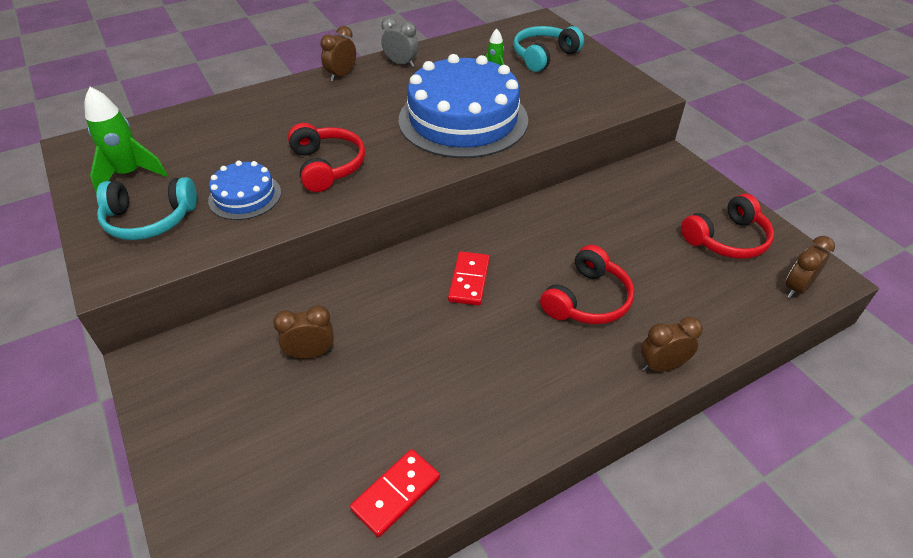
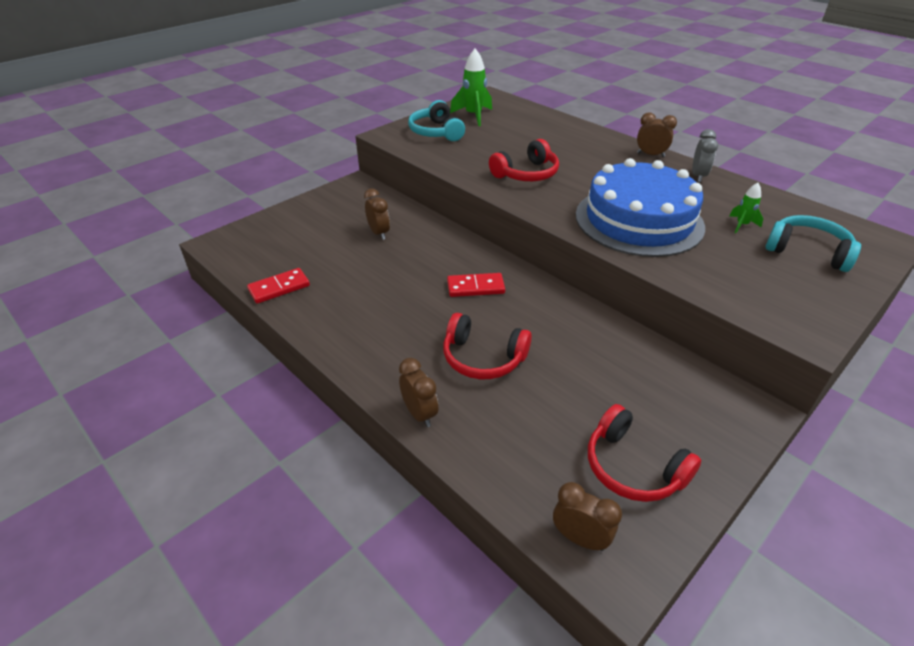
camera: 75 degrees right, 5 degrees down
(245, 196) = (474, 153): blue cake -> none
(396, 493) = (279, 288): red domino -> red domino turned 60 degrees counterclockwise

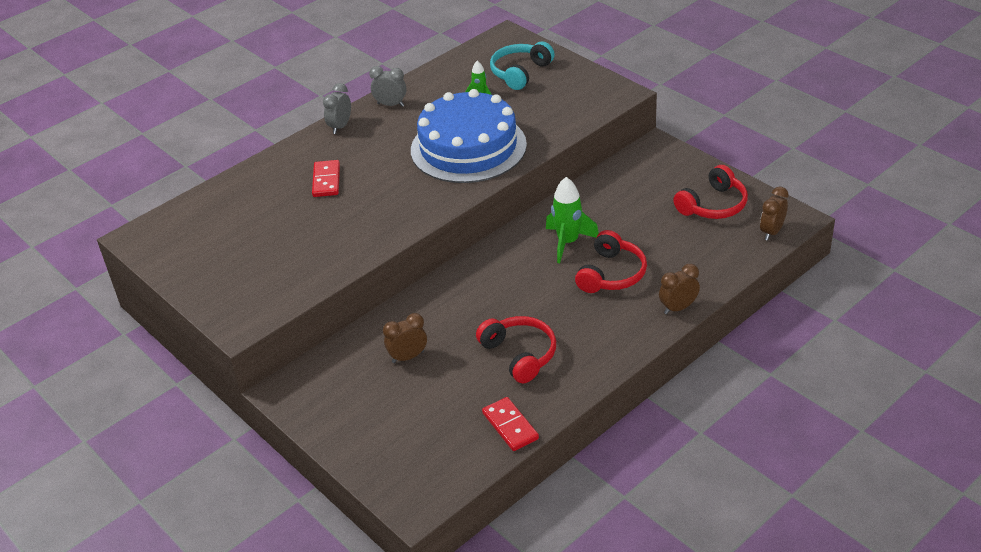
camera: 85 degrees left, 0 degrees up
(436, 132) = (243, 282): turquoise headphones -> none
(473, 116) = (201, 251): green rocket -> green rocket (568, 242)
(475, 287) = (513, 279): red domino -> red domino (326, 181)
(526, 174) = (368, 210): red headphones -> red headphones (520, 354)
(650, 155) = (340, 127): brown clock -> grey clock

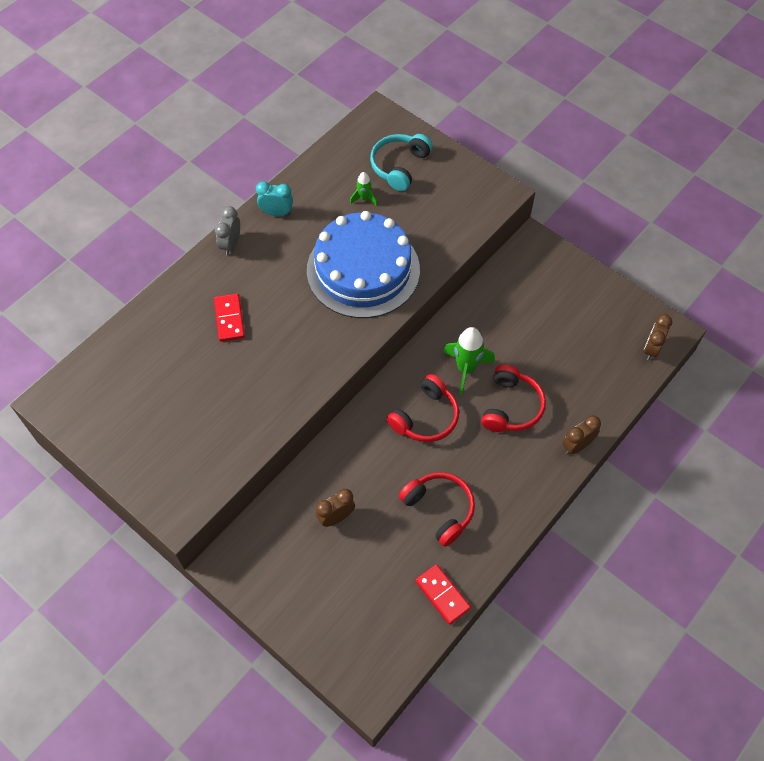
camera: 10 degrees left, 20 degrees up
(390, 105) = (277, 213): grey clock -> turquoise clock
(713, 205) = (595, 317): red headphones -> red headphones (426, 417)

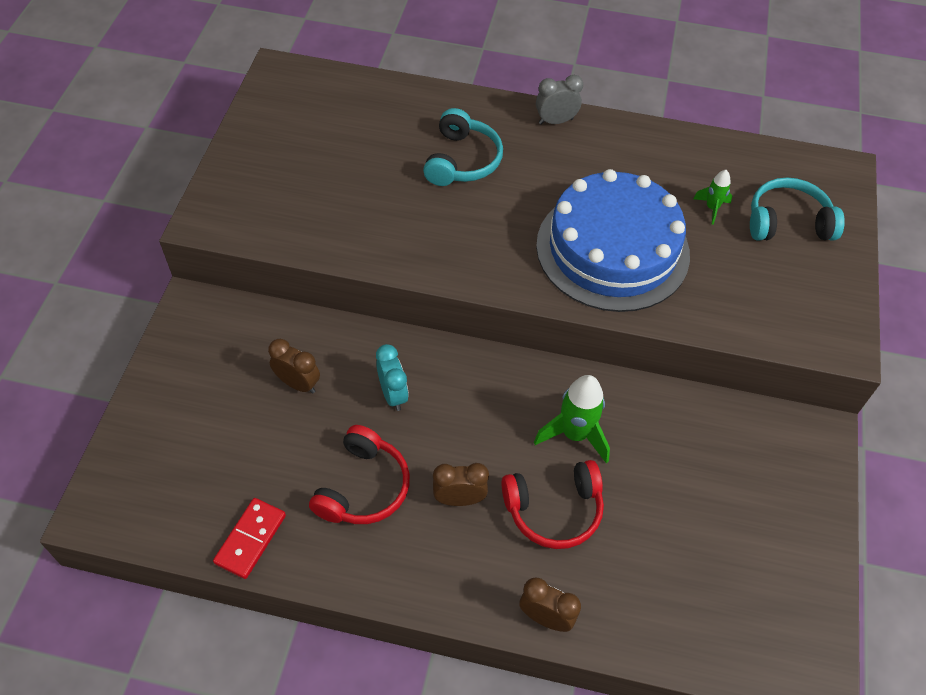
camera: 60 degrees right, 5 degrees down
(229, 319) = (462, 160): red domino -> turquoise headphones
(277, 213) = (626, 140): turquoise clock -> turquoise clock (393, 394)
(426, 417) = (479, 419): red headphones -> none
(651, 349) = (766, 660): brown clock -> brown clock (459, 499)

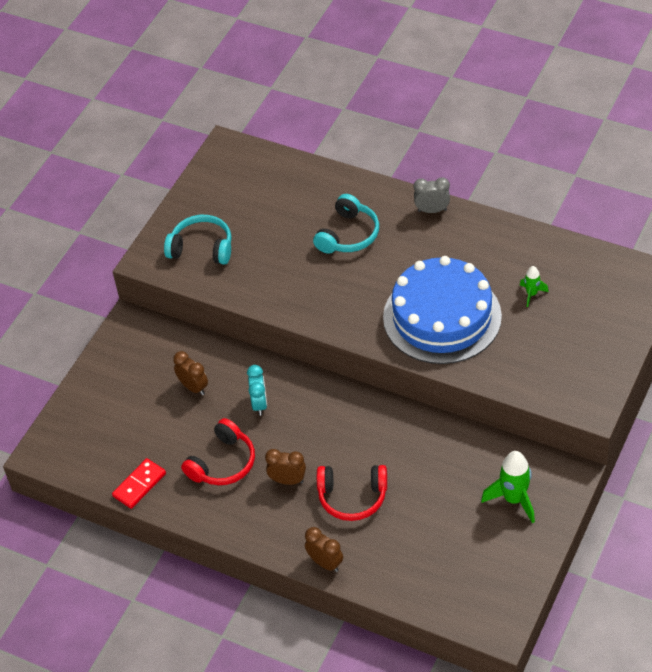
camera: 20 degrees right, 5 degrees down
(575, 434) = (384, 449): green rocket -> green rocket (514, 499)
(787, 222) = (588, 312): turquoise headphones -> turquoise headphones (202, 248)

